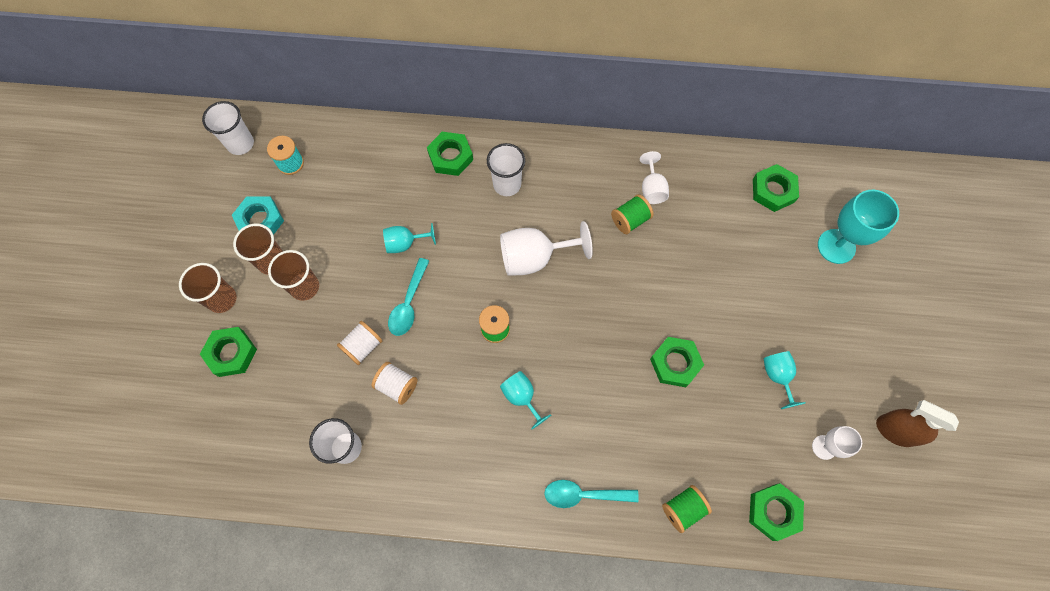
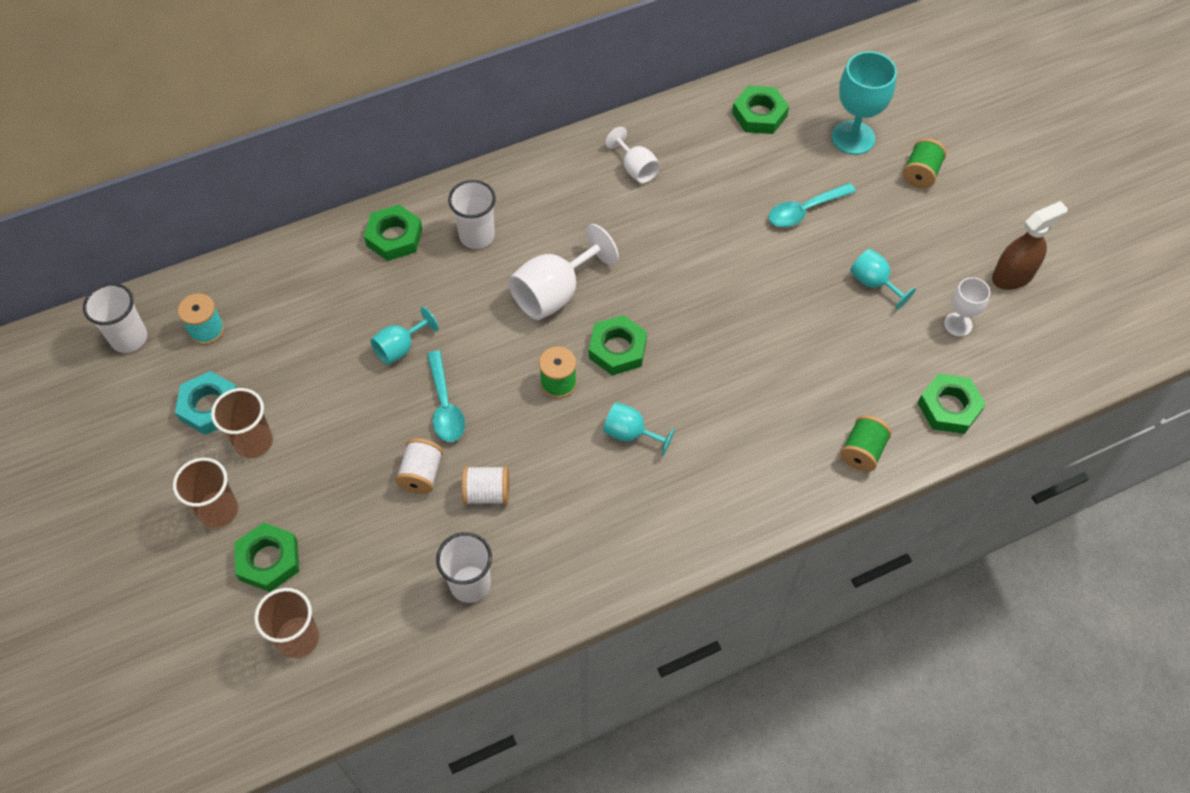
camera: 30 degrees left, 10 degrees down
(304, 287) = (311, 448): brown cup -> brown cup (298, 638)
(584, 494) = (756, 491): turquoise spoon -> turquoise spoon (805, 210)
(630, 220) = (632, 209): green spool -> green spool (920, 174)
(675, 363) = (767, 321): green nut -> green nut (617, 349)
(895, 430) = (1013, 276): brown spray bottle -> brown spray bottle turned 150 degrees clockwise

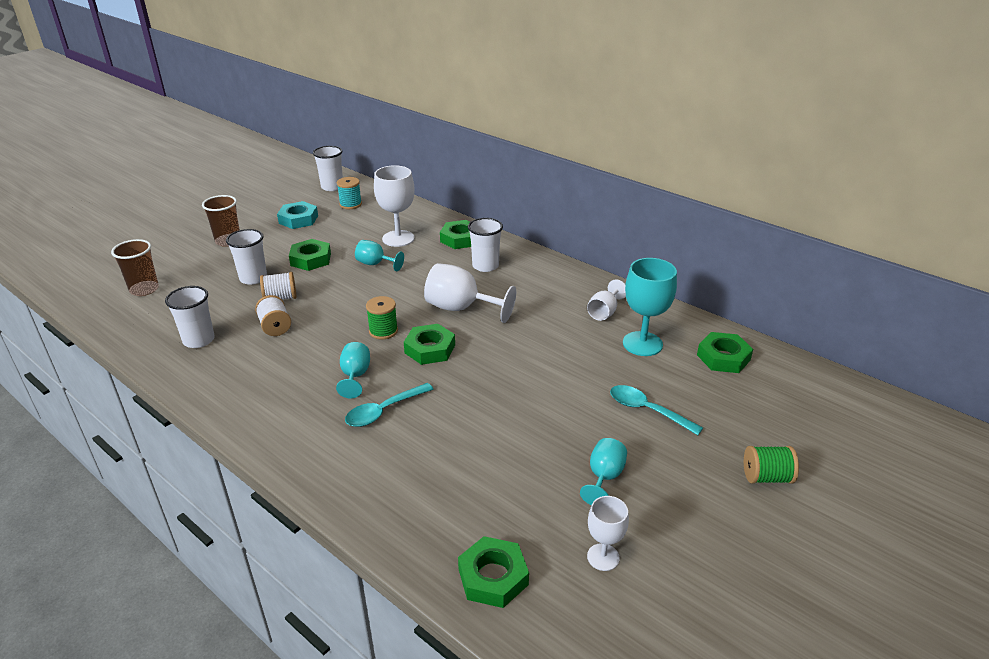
camera: 65 degrees right, 25 degrees down
(253, 442) = (280, 238): brown cup -> none
(268, 560) = (198, 265): green nut -> green nut (311, 259)
(348, 303) = (398, 238): none -> white goblet
(350, 496) = (253, 278): none -> white cup
(445, 405) = (339, 292): turquoise spoon -> turquoise spoon (384, 411)
(853, 137) = (760, 419): turquoise goblet -> turquoise goblet (642, 344)
(862, 451) = (404, 520): green spool -> none
(1013, 276) = (705, 591): brown spray bottle -> none

